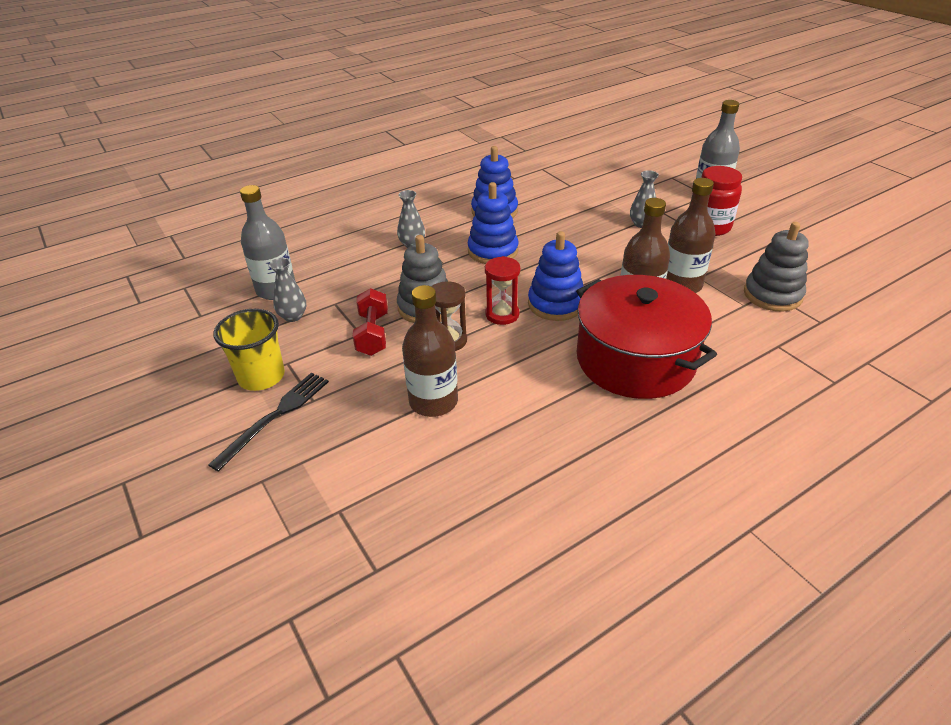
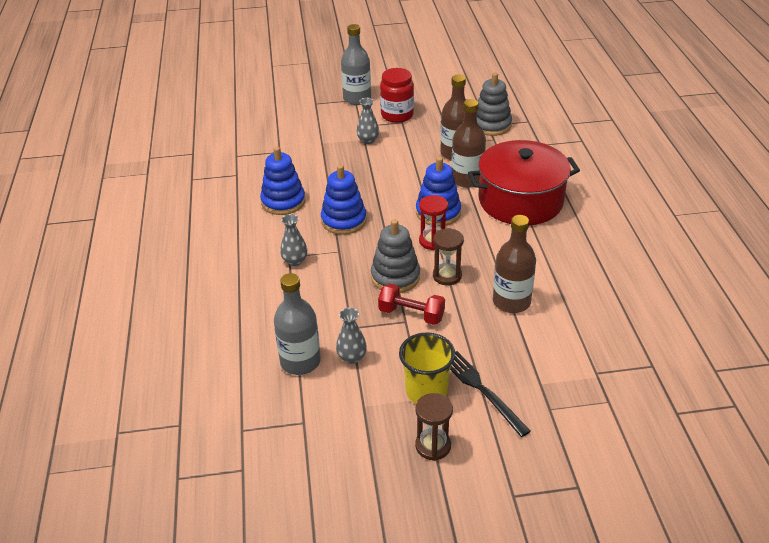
camera: 65 degrees left, 0 degrees up
(185, 403) = (433, 446): none -> brown hourglass

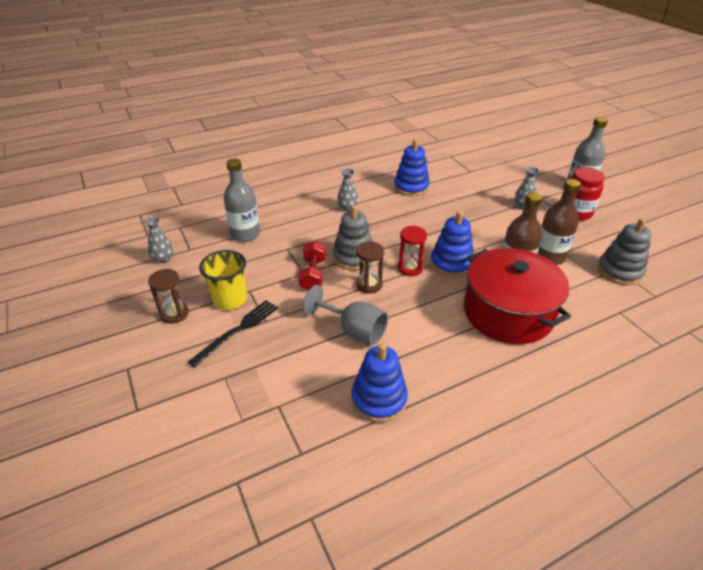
camera: 70 degrees right, 0 degrees up
(344, 220) = (407, 218): blue stacking toy -> blue stacking toy (379, 399)
(352, 357) = (256, 256): grey vase -> grey vase (163, 259)
(511, 302) = (353, 330): brown bottle -> grey goblet

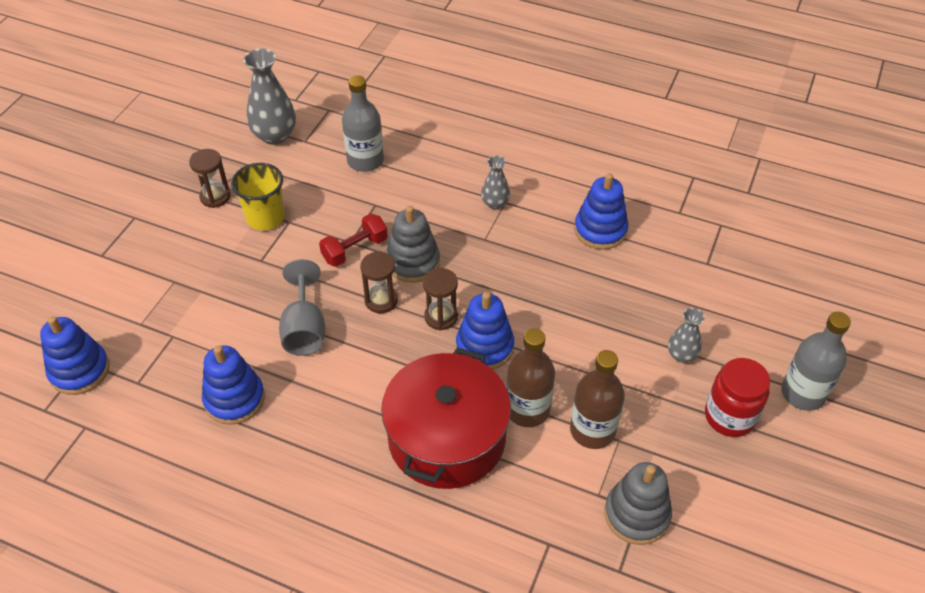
camera: 50 degrees right, 10 degrees up
(163, 259) = (274, 135): grey vase -> grey vase, size x1.77
(237, 330) = (232, 251): black fork -> none
(243, 490) = (79, 370): none -> blue stacking toy
(410, 268) = (441, 317): red hourglass -> brown hourglass

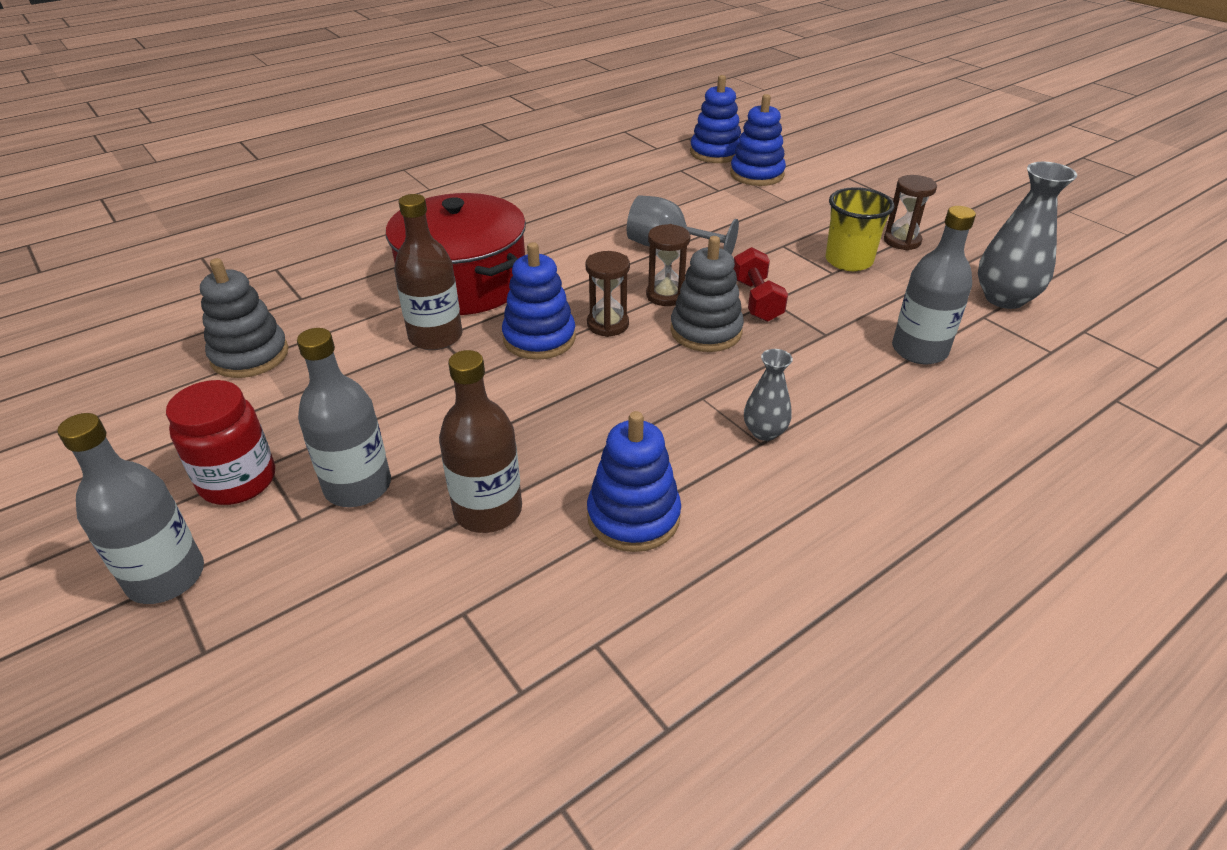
camera: 120 degrees right, 10 degrees down
(234, 399) = (621, 201): blue stacking toy -> blue stacking toy (756, 174)
(592, 430) = (361, 367): brown bottle -> brown bottle (488, 510)
(681, 355) = (358, 486): grey vase -> grey bottle

